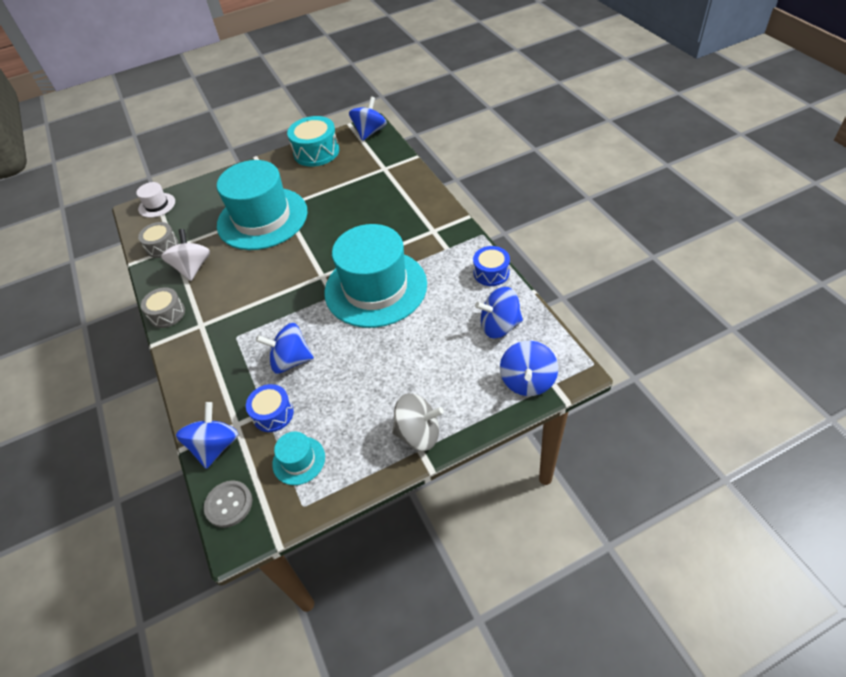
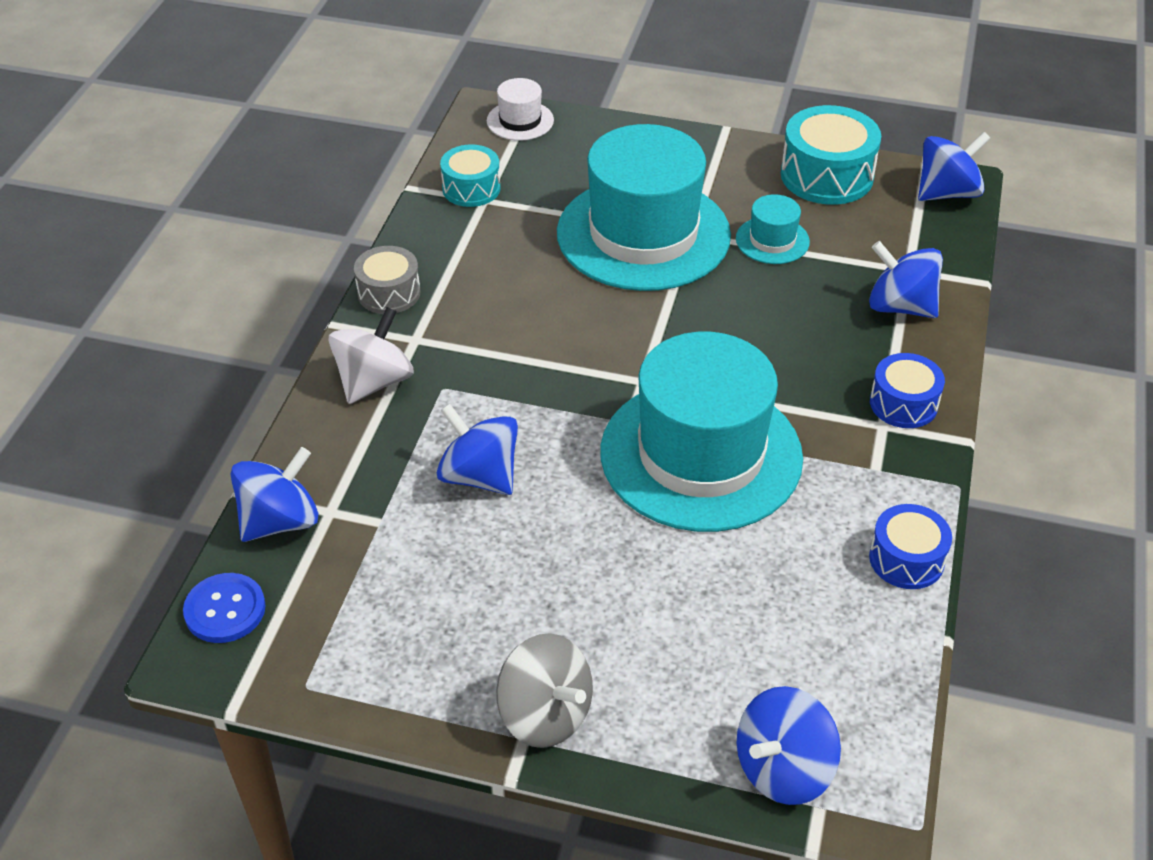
camera: 35 degrees right, 5 degrees down
(162, 246) = (471, 188): grey drum -> turquoise drum
(193, 268) = (481, 247): white spinning top -> white spinning top (374, 382)
(229, 504) = (225, 610): grey button -> blue button
(273, 414) = (387, 533): blue drum -> blue drum (903, 403)
(299, 460) = (358, 622): turquoise hat -> turquoise hat (772, 240)
(499, 326) = (830, 652): blue spinning top -> blue spinning top (900, 306)

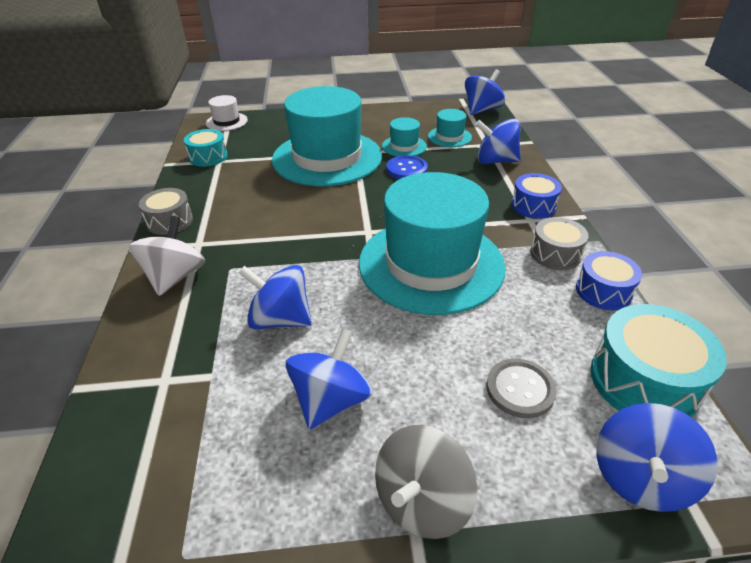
camera: 20 degrees left, 5 degrees down
(225, 610) = (80, 502): blue button -> blue button (406, 169)
(280, 521) = (120, 401): blue spinning top -> blue spinning top (331, 400)
(545, 714) = (422, 501): grey spinning top -> grey spinning top turned 105 degrees clockwise
(714, 643) = (520, 389): none -> grey button
(826, 176) = (415, 114): turquoise drum -> turquoise drum (644, 381)
(856, 239) = (449, 137): none -> turquoise hat
(880, 488) = (555, 254): none -> grey drum

